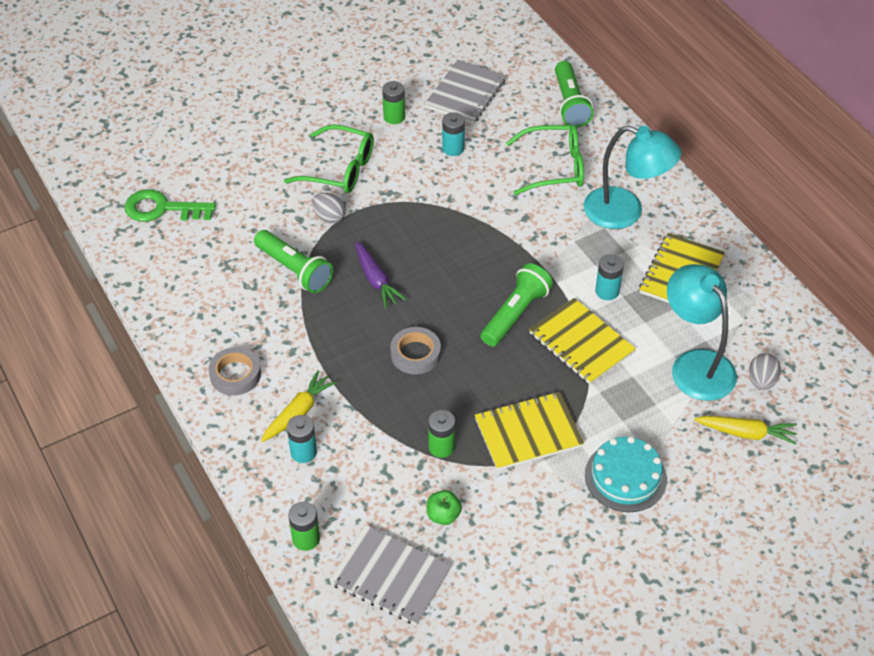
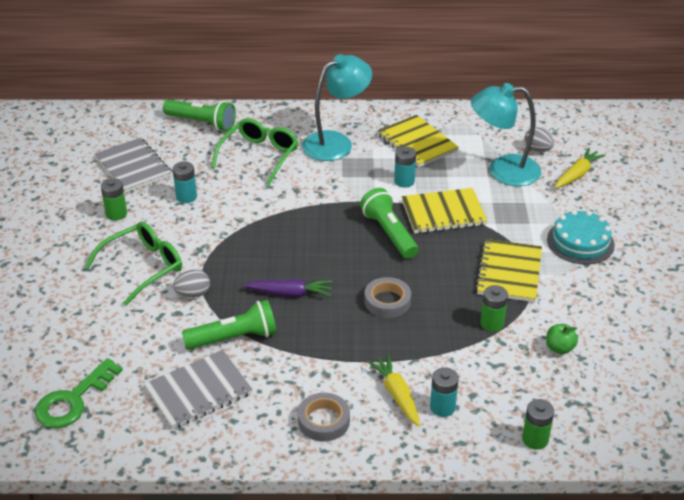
camera: 60 degrees left, 10 degrees down
(390, 576) = (601, 401): grey notebook -> grey notebook (198, 391)

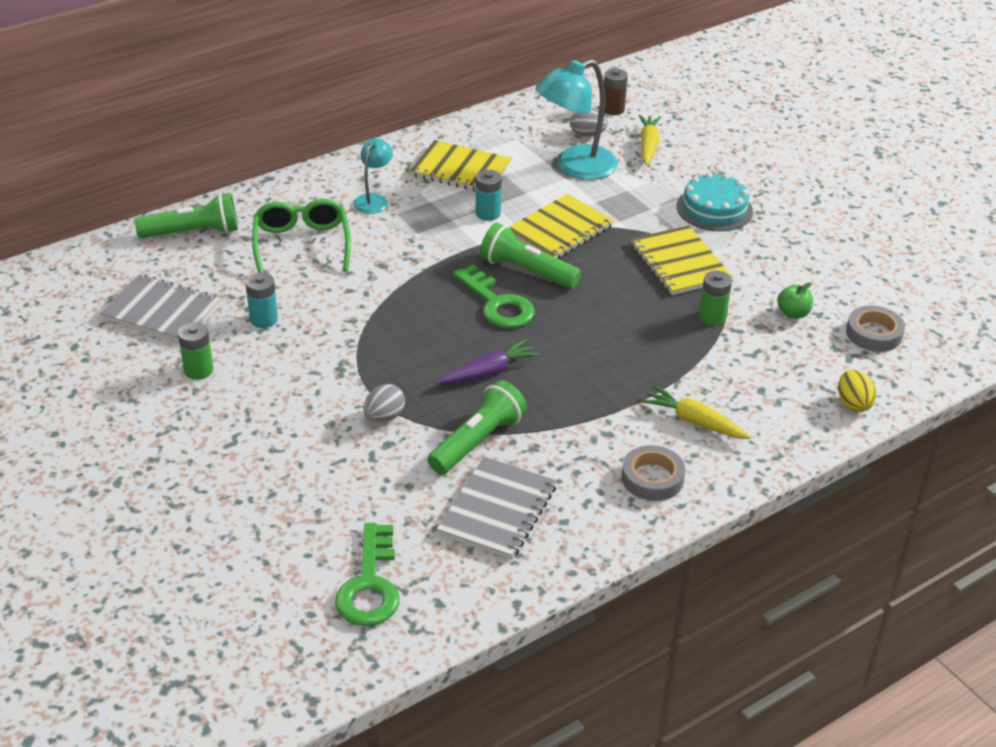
camera: 35 degrees left, 0 degrees up
(143, 267) = (296, 413): green glasses -> none
(336, 142) = (373, 200): turquoise lamp -> turquoise lamp, size x0.54
(345, 248) = (497, 304): none -> green key
(387, 301) = (594, 338): grey tape -> grey tape (874, 333)
(442, 407) = (746, 413): turquoise battery -> none
(535, 439) = (853, 403): green battery -> yellow egg
(577, 137) = (613, 109): none -> brown battery

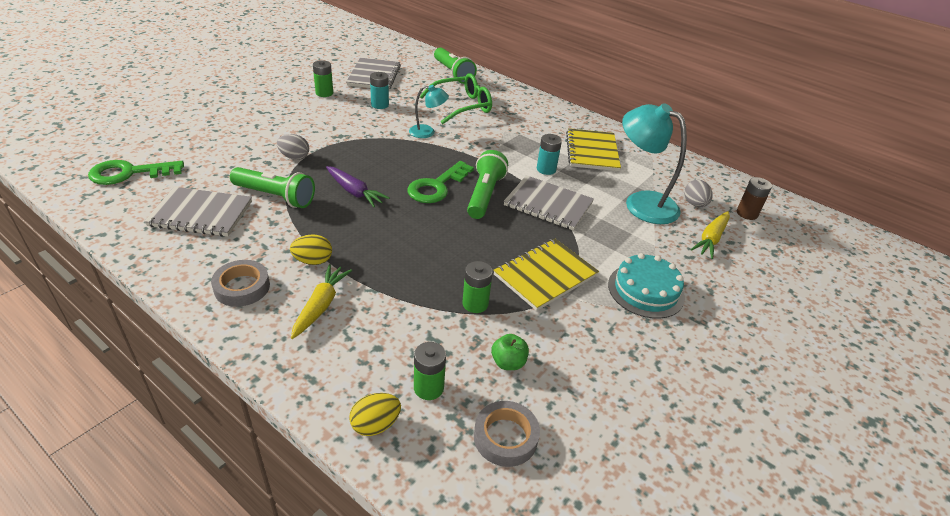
camera: 70 degrees right, 0 degrees up
(373, 200) = (528, 123): turquoise lamp -> turquoise lamp (427, 132)
(559, 230) = (548, 204): yellow notebook -> grey notebook
(618, 420) = (313, 261): none -> yellow egg
(648, 145) = (711, 239): yellow carrot -> yellow carrot turned 135 degrees clockwise
(816, 366) = (428, 388): none -> green battery

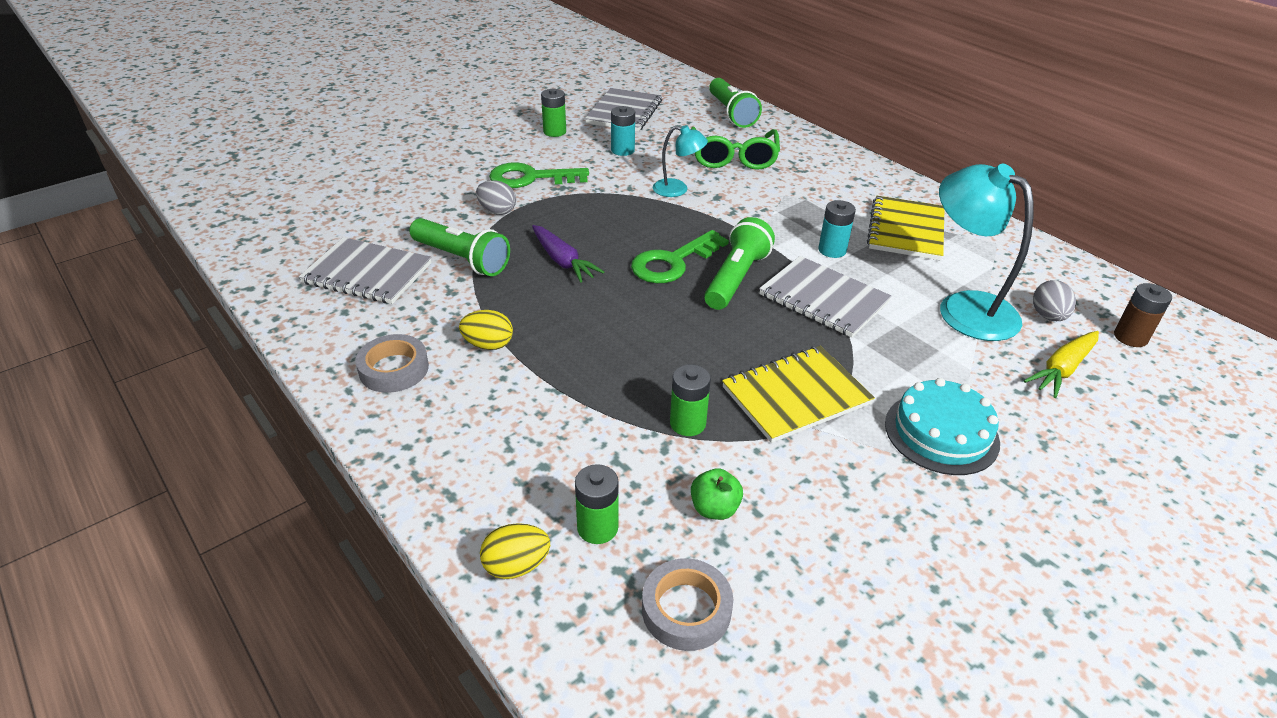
camera: 15 degrees right, 0 degrees up
(129, 173) = (297, 217): green key -> green key (530, 178)
(321, 306) = (484, 403): yellow carrot -> none
(462, 106) = (733, 157): green glasses -> green glasses turned 105 degrees clockwise

